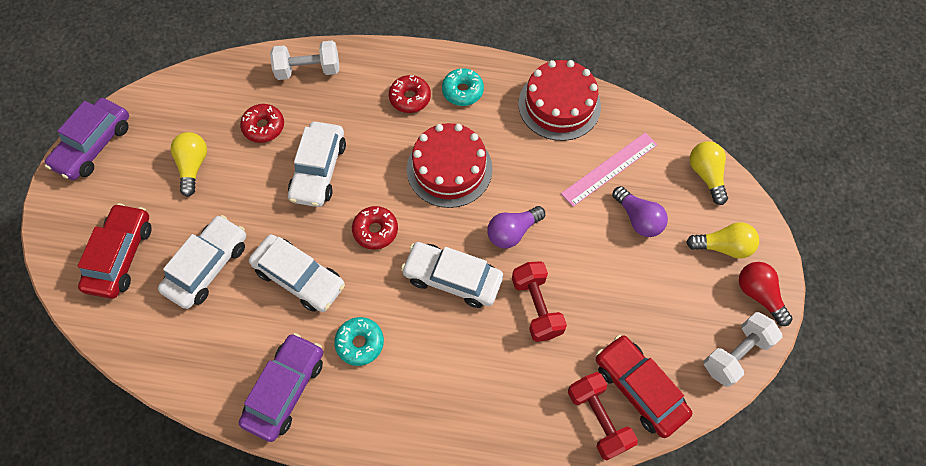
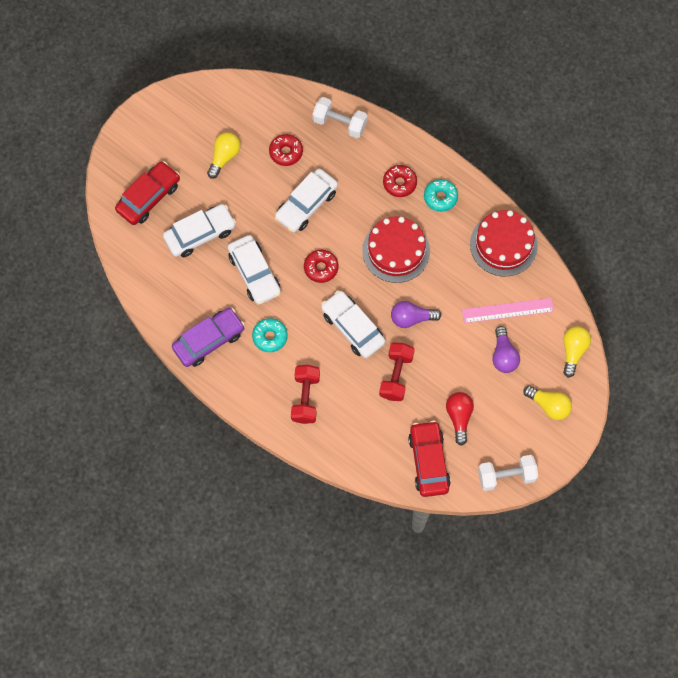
camera: 30 degrees right, 5 degrees up
(94, 145) = (165, 106): purple car -> none
(598, 419) = (390, 464): red dumbbell -> red dumbbell (305, 398)
(758, 295) = (549, 449): red light bulb -> red light bulb (459, 417)

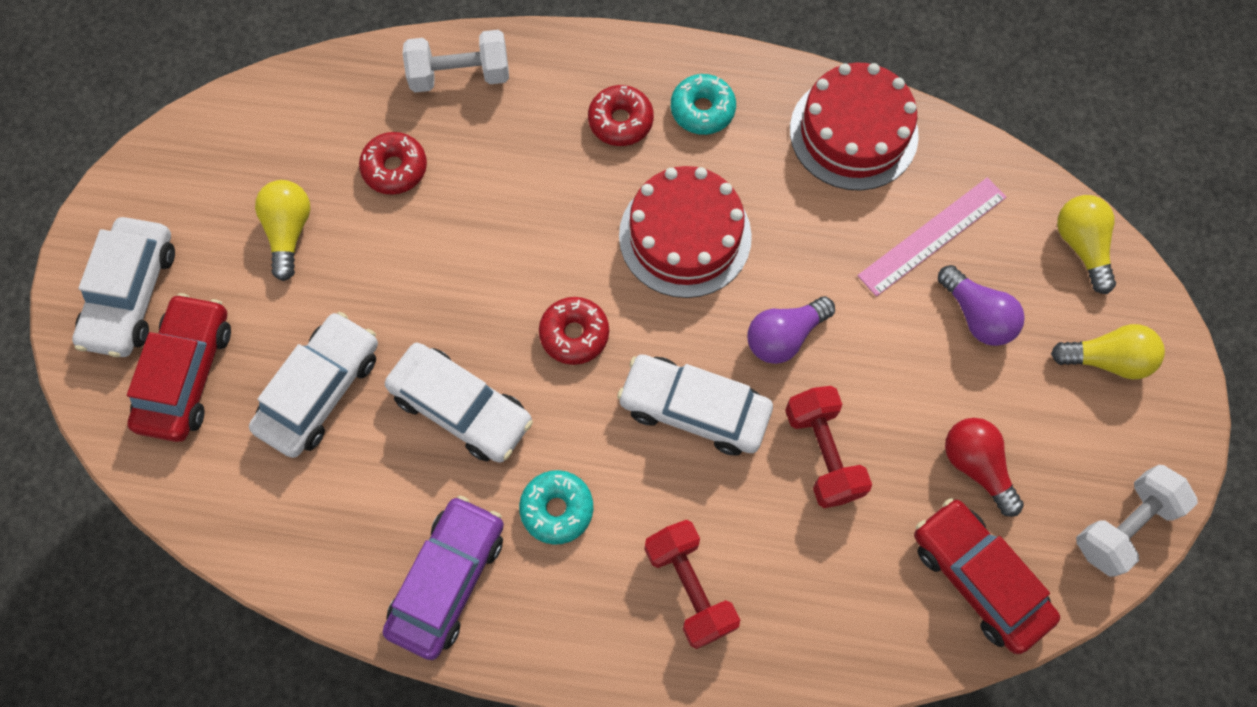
camera: 30 degrees left, 0 degrees up
(306, 204) = (483, 238): white car -> white car (131, 294)

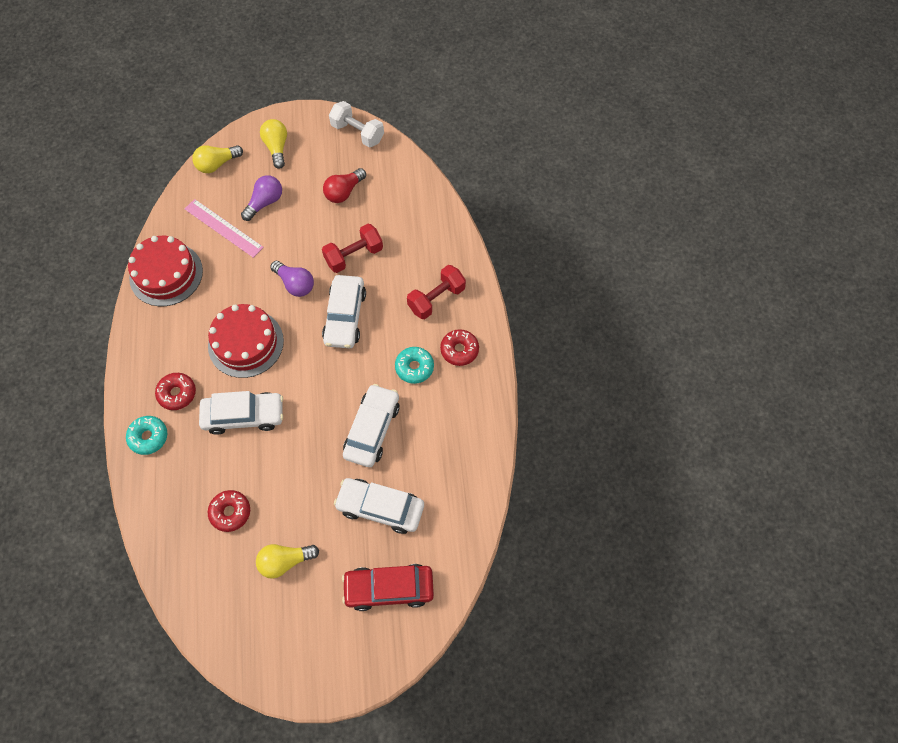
camera: 105 degrees left, 5 degrees down
(131, 294) = (346, 644): white car -> white car (244, 416)
(448, 580) = (465, 409): purple car -> none
(460, 75) = (158, 494): white dumbbell -> none
(574, 334) = (316, 384): red donut -> red donut (459, 350)
(702, 110) = (163, 352): turquoise donut -> turquoise donut (148, 437)
(978, 578) = (397, 183): red car -> none

